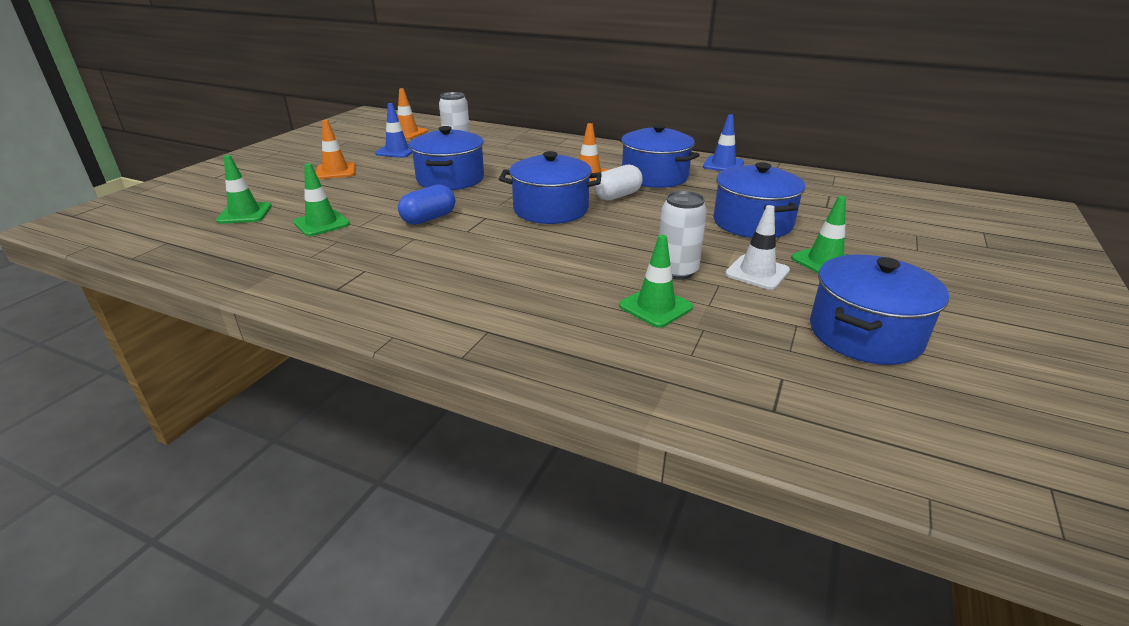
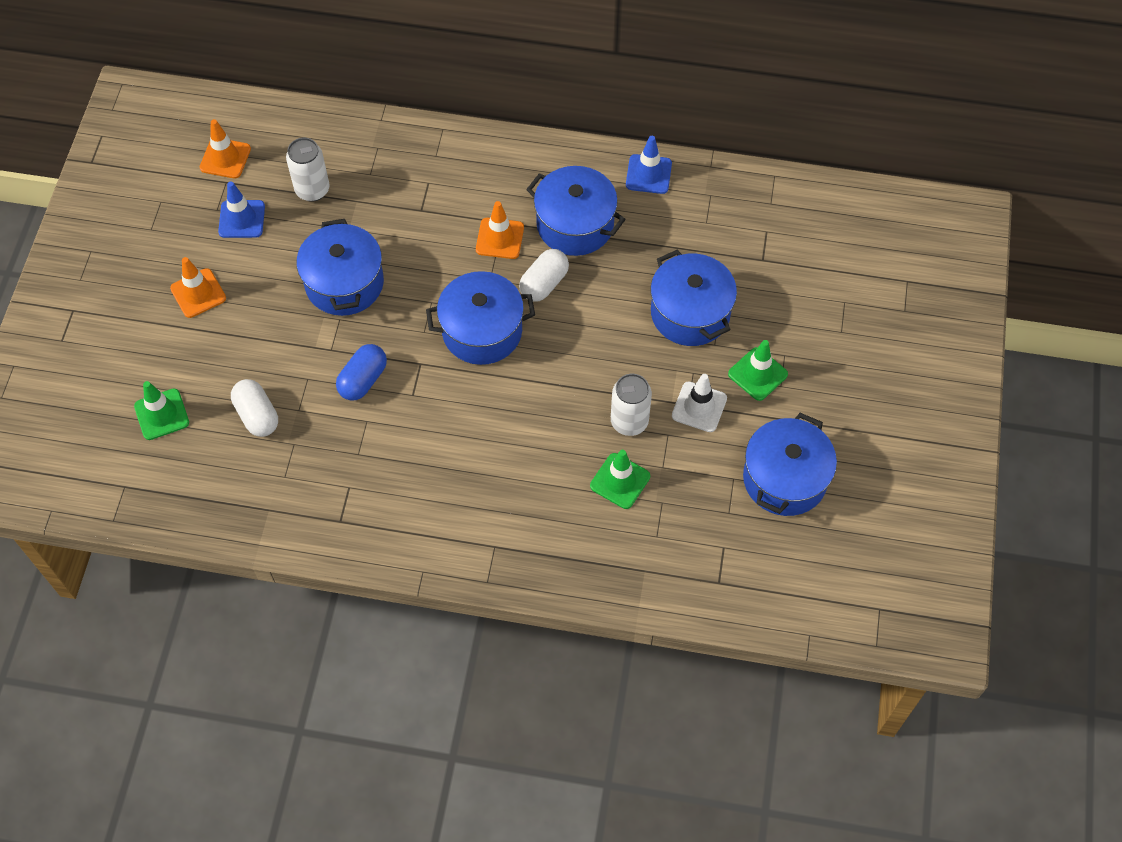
camera: 15 degrees left, 30 degrees up
(321, 223) = (257, 415): green traffic cone -> white capsule

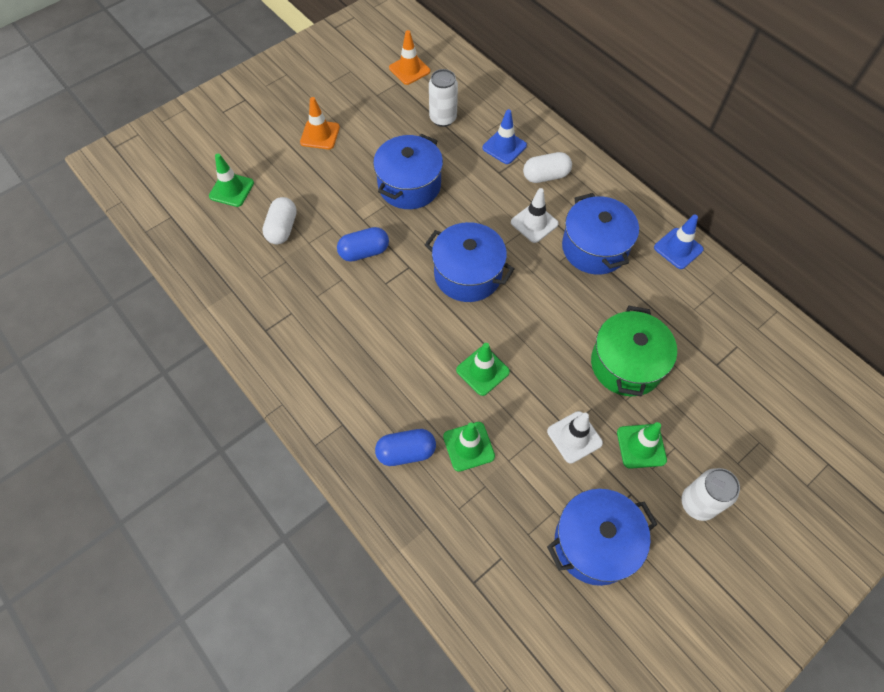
camera: 40 degrees right, 0 degrees up
(242, 219) = (385, 109): blue traffic cone -> blue traffic cone (504, 147)
(500, 238) = (534, 223): orange traffic cone -> white traffic cone
(544, 283) = (538, 272): white capsule -> white capsule (546, 176)
(572, 526) = (406, 452): none -> blue capsule
(574, 409) = (482, 371): none -> green traffic cone
(629, 422) = (513, 409): white can -> white can (697, 503)
(690, 313) = (626, 364): blue pot -> green pot

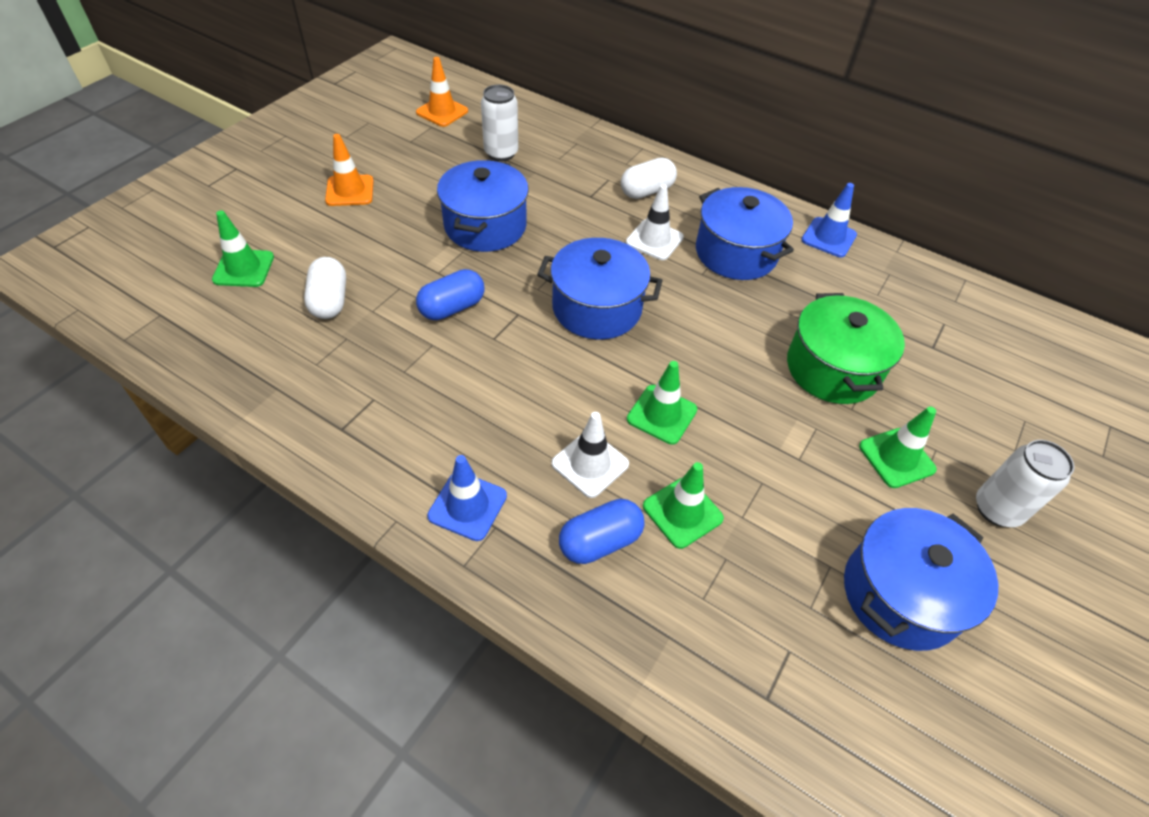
camera: 20 degrees left, 10 degrees down
(504, 147) = (586, 170): blue traffic cone -> blue traffic cone (467, 506)
(574, 437) = (812, 467): white traffic cone -> white traffic cone (590, 464)

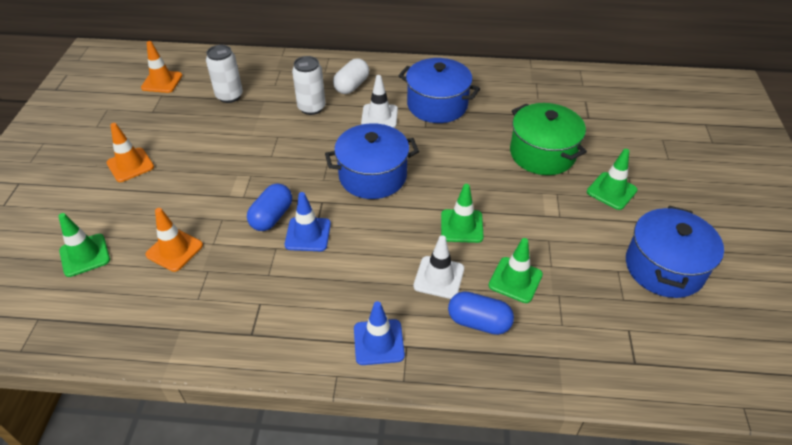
camera: 25 degrees left, 5 degrees down
(330, 301) = (174, 250): white capsule -> orange traffic cone
(485, 226) = (255, 151): blue pot -> none
(600, 541) = (479, 322): blue capsule -> blue capsule turned 75 degrees clockwise
(828, 237) = (486, 74): blue traffic cone -> blue traffic cone (308, 234)
(997, 509) = (680, 196): white can -> white can (311, 108)

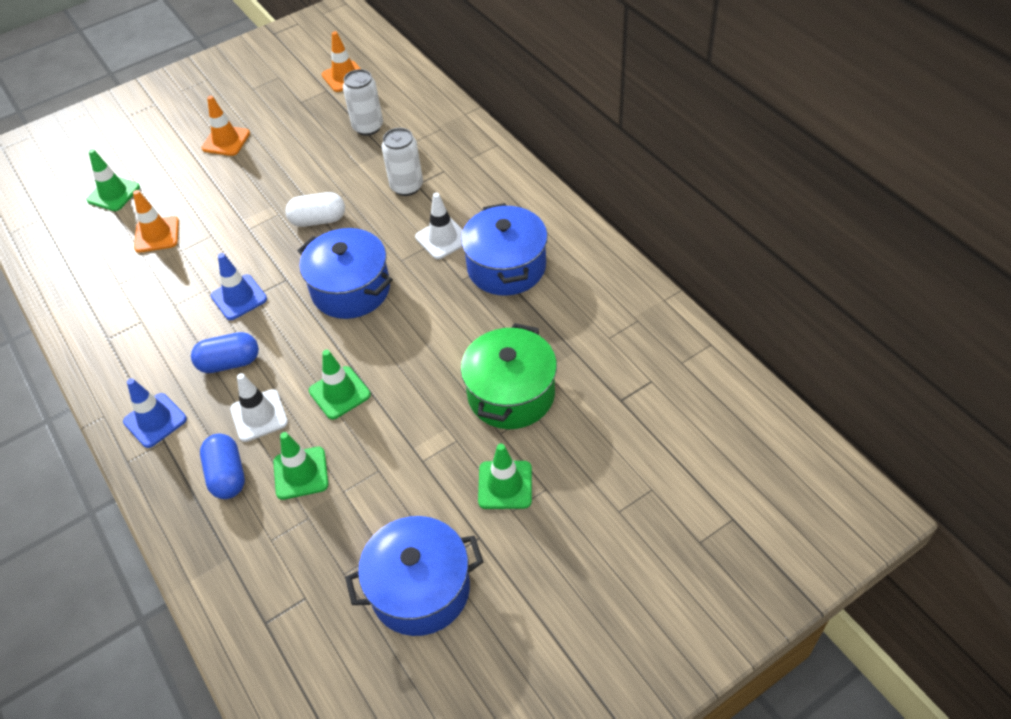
camera: 55 degrees right, 5 degrees up
(272, 217) = (240, 262): blue capsule -> blue capsule (229, 363)
(352, 86) = (469, 189): white capsule -> white capsule (318, 220)

